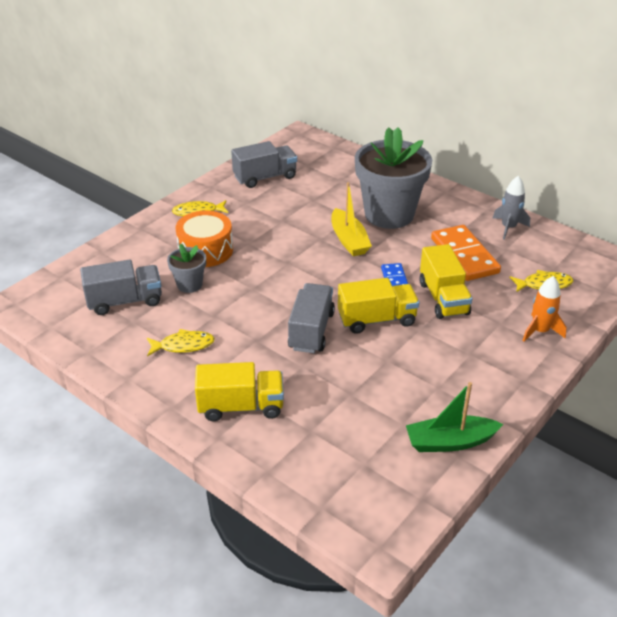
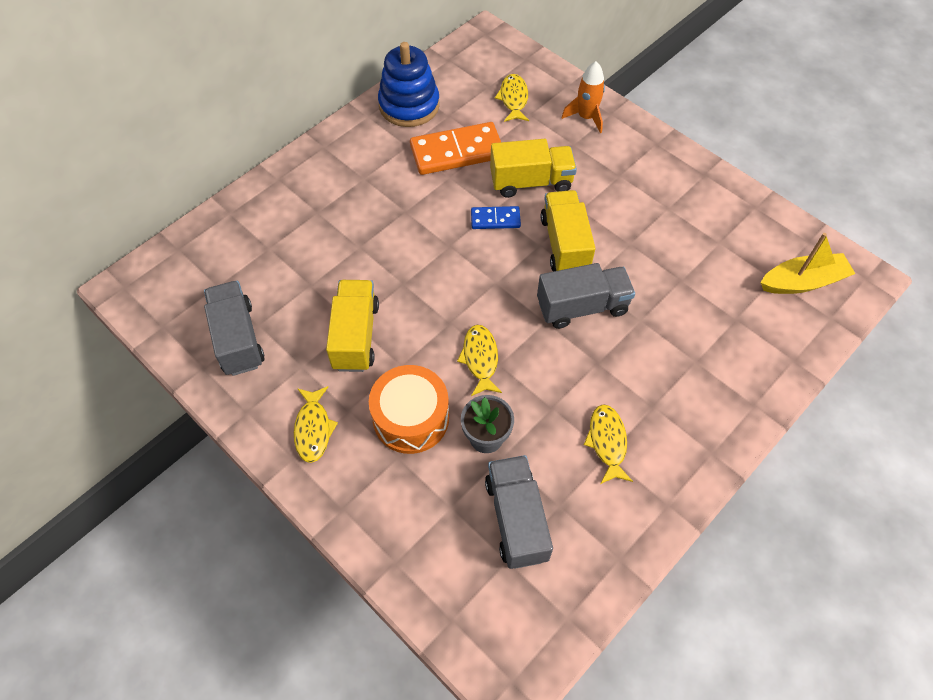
camera: 85 degrees left, 20 degrees up
(241, 406) = (707, 381): yellow truck -> yellow truck (355, 336)
(256, 278) = (480, 359): none -> yellow fish
(311, 331) = (582, 307): grey truck -> grey truck turned 150 degrees clockwise
(349, 240) = (411, 254): yellow boat -> yellow boat (802, 282)
(389, 214) = (362, 208): grey flower pot -> none
(450, 442) = (739, 211): green boat -> none
(508, 227) = (409, 105): grey rocket -> blue stacking toy

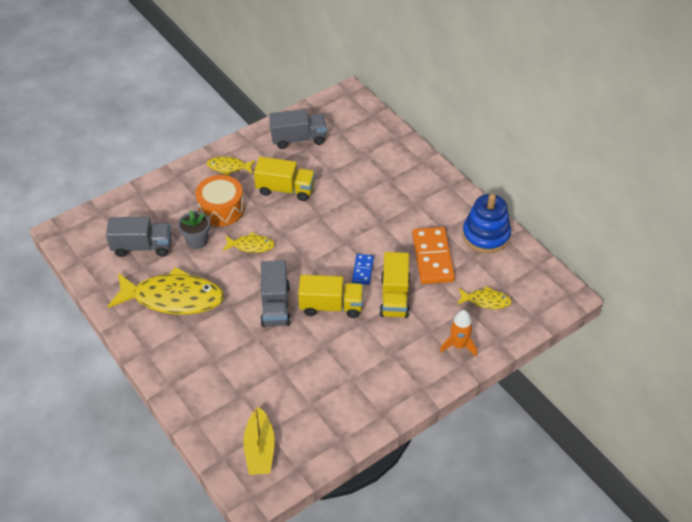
camera: 100 degrees right, 10 degrees down
(607, 442) = (173, 298): yellow fish -> yellow fish, size x2.10

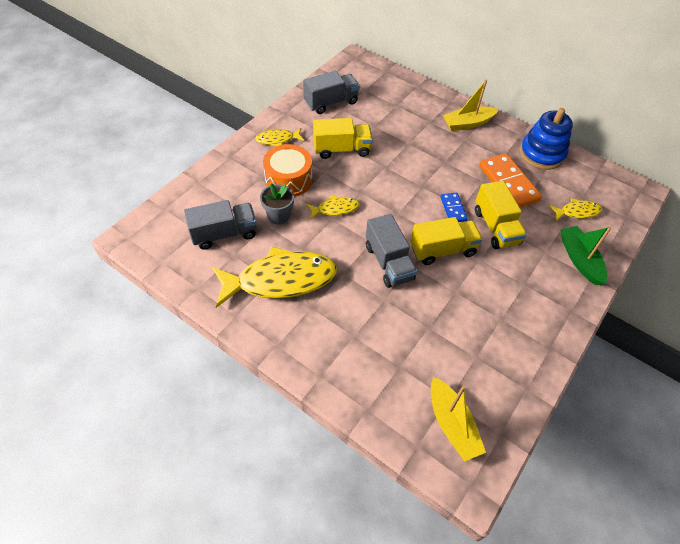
camera: 20 degrees left, 5 degrees up
(426, 188) = (467, 123): none -> yellow boat
(458, 345) = (579, 259): orange rocket -> green boat

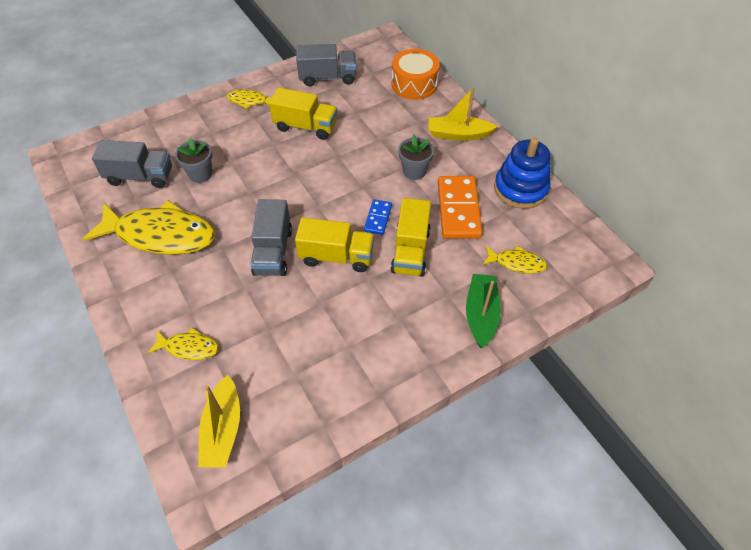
camera: 25 degrees right, 0 degrees up
(288, 179) = (233, 142): orange drum -> orange drum (414, 84)
(335, 209) = (258, 183): yellow fish -> yellow fish (189, 347)
(455, 162) = (414, 171): none -> grey flower pot

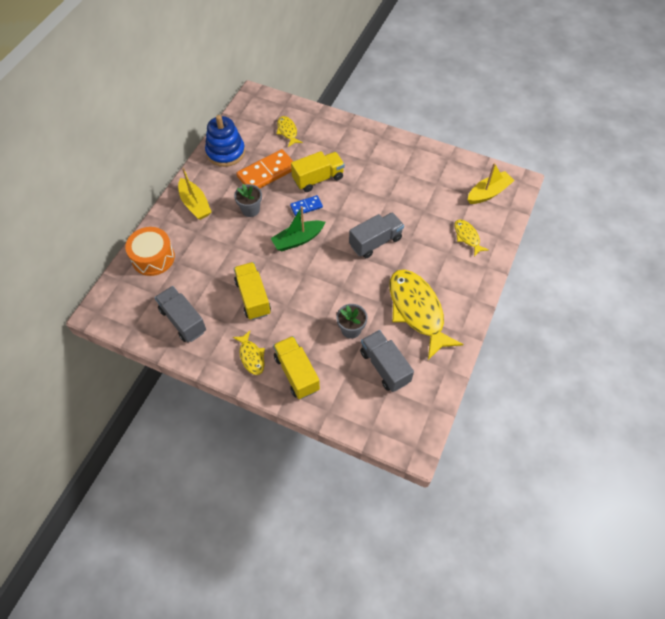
camera: 125 degrees left, 5 degrees up
(336, 257) = (352, 209): yellow truck -> yellow truck (296, 373)
(481, 314) = (335, 131): green boat -> green boat (298, 240)

